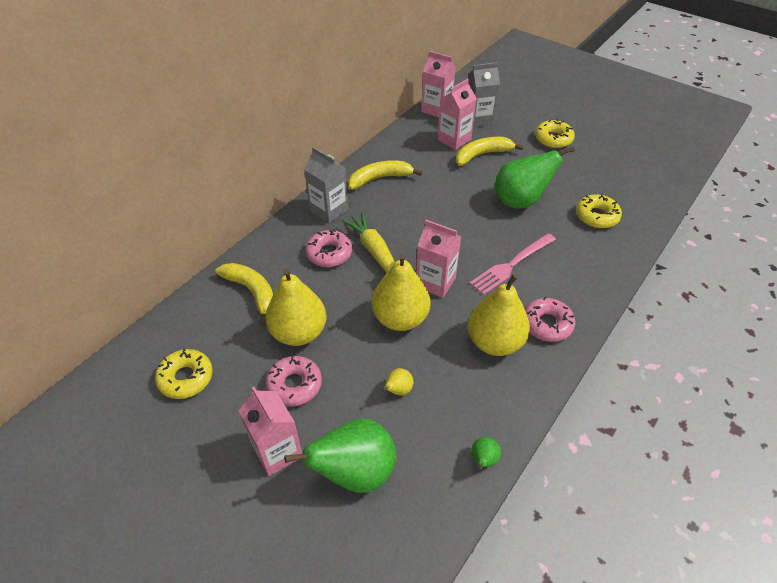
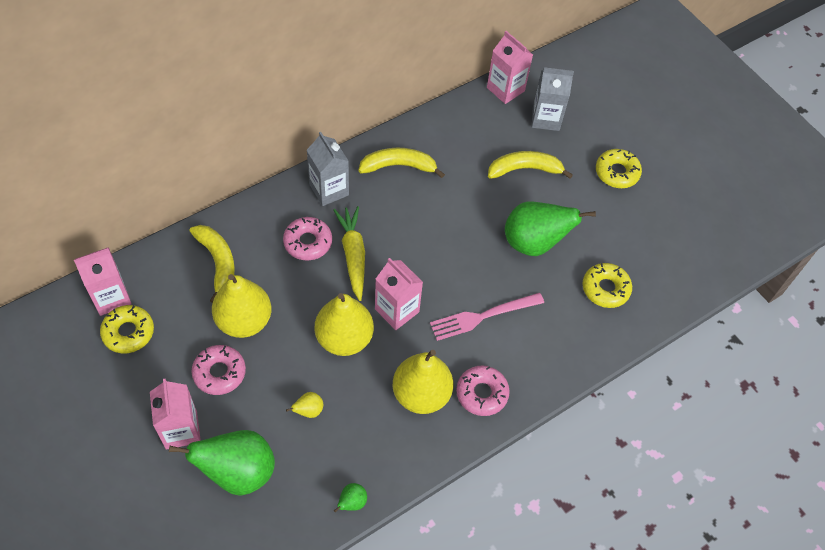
camera: 15 degrees right, 10 degrees up
(454, 139) = (504, 138): pink carton -> pink carton (111, 297)

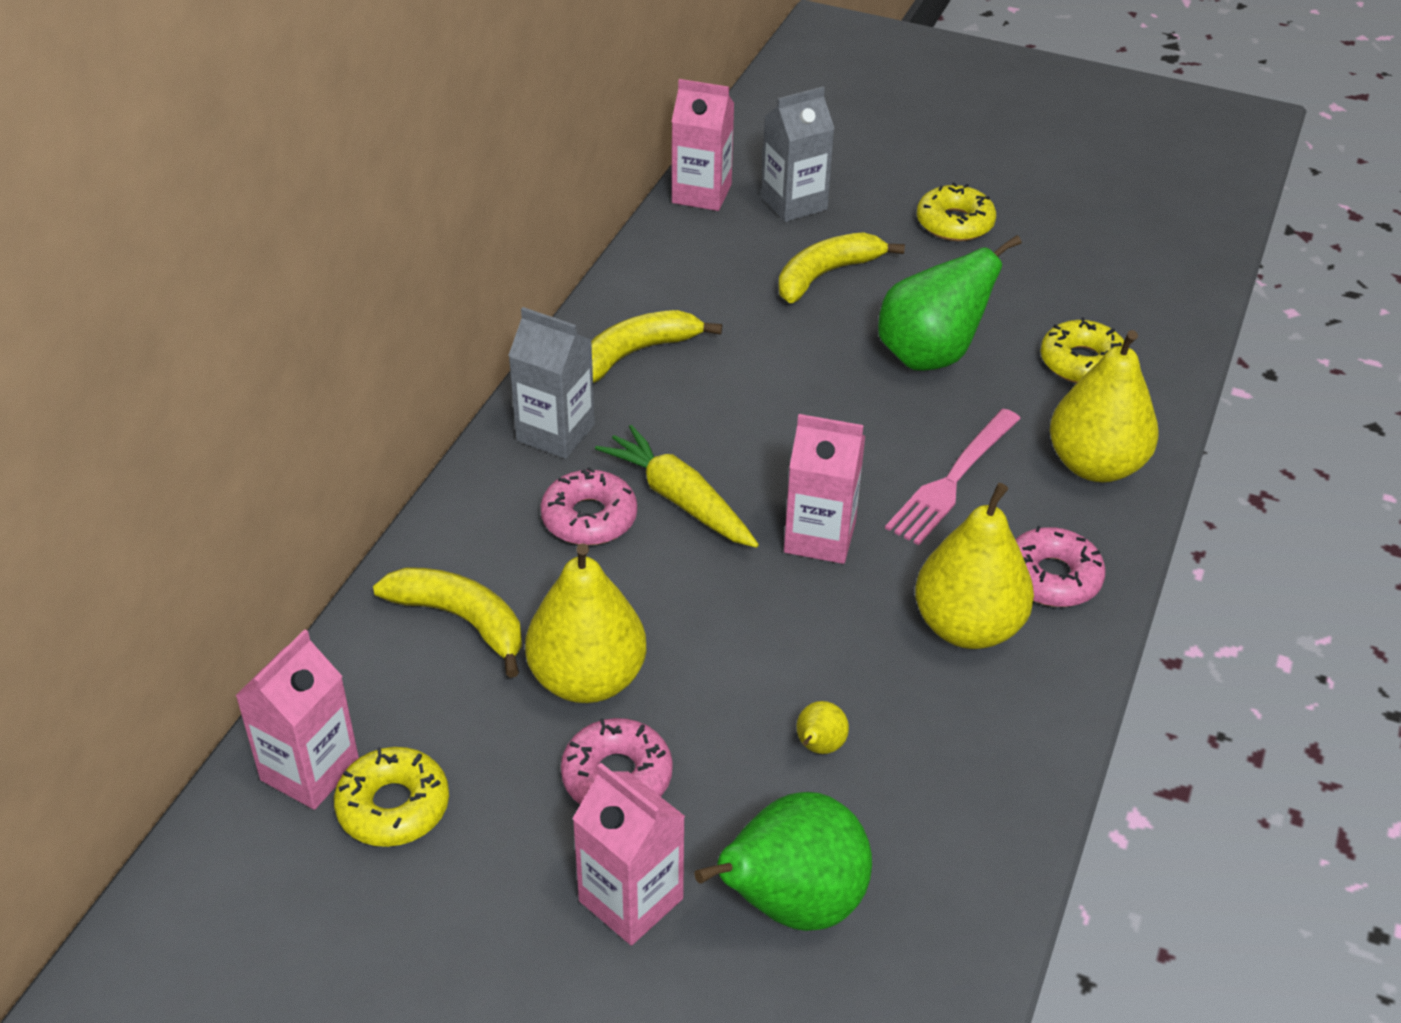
camera: 30 degrees left, 15 degrees down
(344, 338) = (776, 616): yellow pear -> yellow pear (1095, 465)
(352, 502) = (1014, 835): green pear -> none

